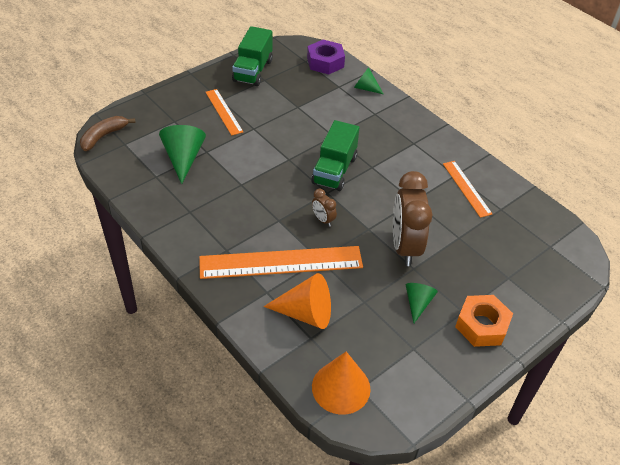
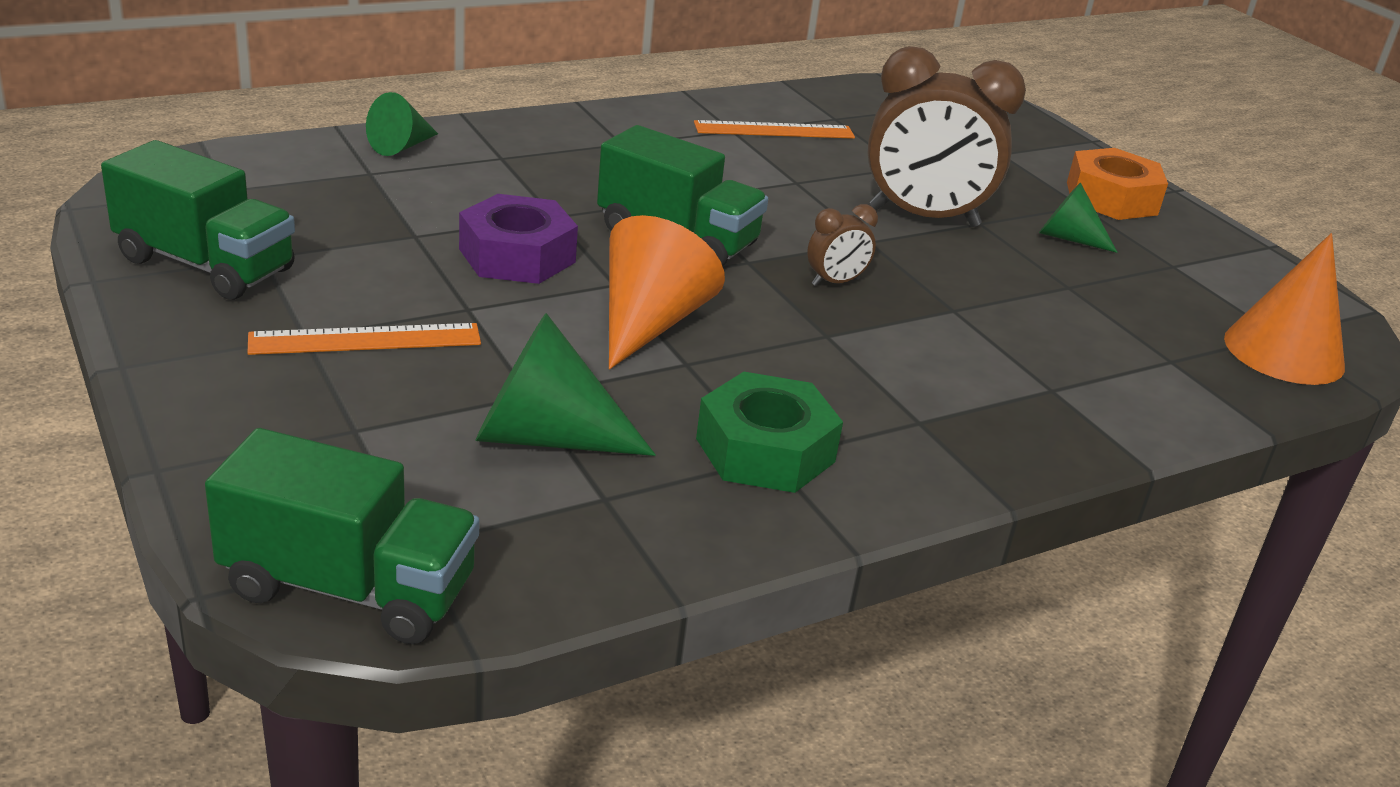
camera: 80 degrees left, 15 degrees down
(104, 136) = (349, 587): brown banana -> green truck
(193, 209) = (765, 450): none -> green nut
(281, 263) = (964, 356): orange ruler -> none
(305, 313) = (1107, 354): orange cone -> orange cone (649, 323)
(325, 62) = (257, 167): purple nut -> purple nut (517, 255)

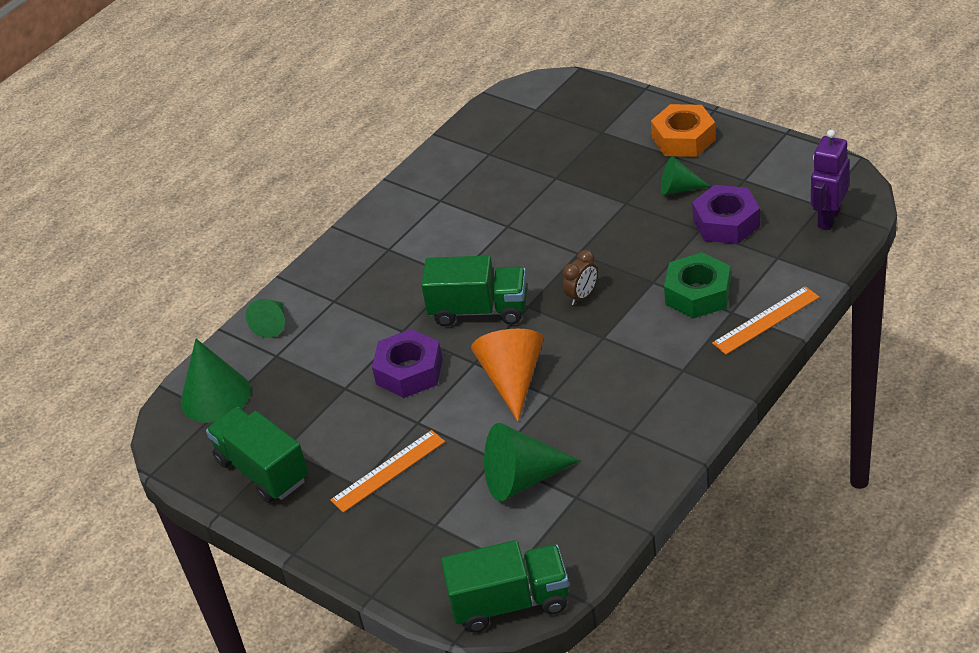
camera: 15 degrees left, 10 degrees up
(206, 265) = (262, 470): green truck -> green truck turned 135 degrees counterclockwise
(249, 175) = (215, 396): none -> green cone
(765, 450) = (625, 428): green nut -> green nut (698, 294)
(774, 130) = (463, 186): orange ruler -> orange ruler (766, 320)
(924, 217) = (594, 216): brown clock -> none
(1114, 295) = (726, 223): none -> purple nut
(1284, 352) = (828, 218): orange cone -> purple robot

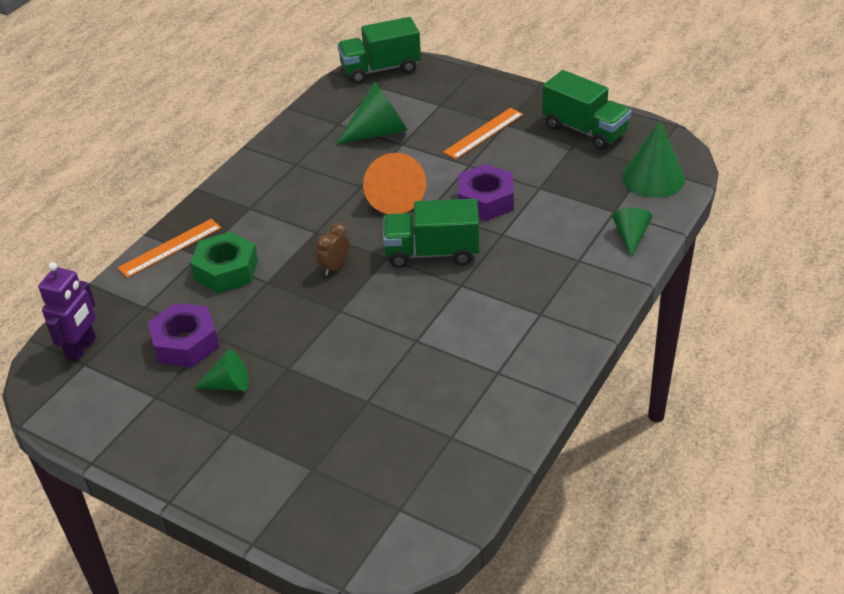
camera: 170 degrees right, 0 degrees up
(683, 139) = (213, 455): orange nut -> none

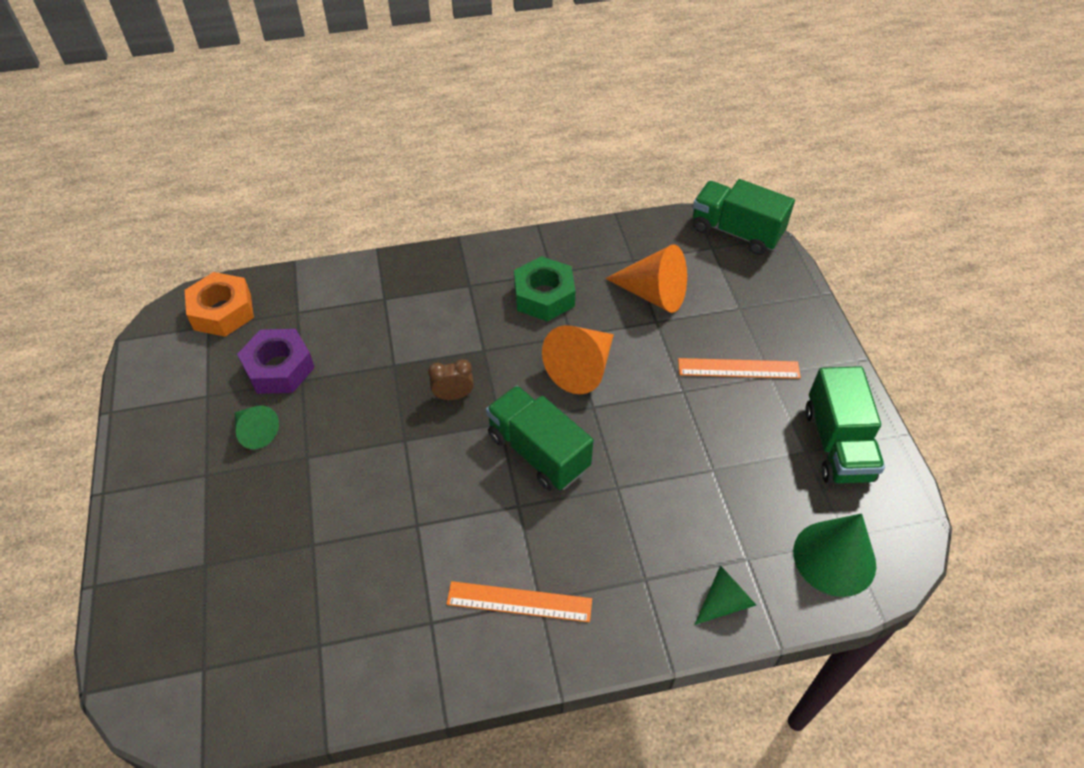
camera: 45 degrees right, 10 degrees up
(81, 348) = (222, 311): purple robot -> orange nut
(170, 248) = (375, 275): orange ruler -> orange ruler (519, 602)
(226, 270) = (382, 328): green nut -> green nut (544, 296)
(379, 132) = (653, 294): green cone -> orange cone
(485, 200) = (648, 440): purple nut -> none

